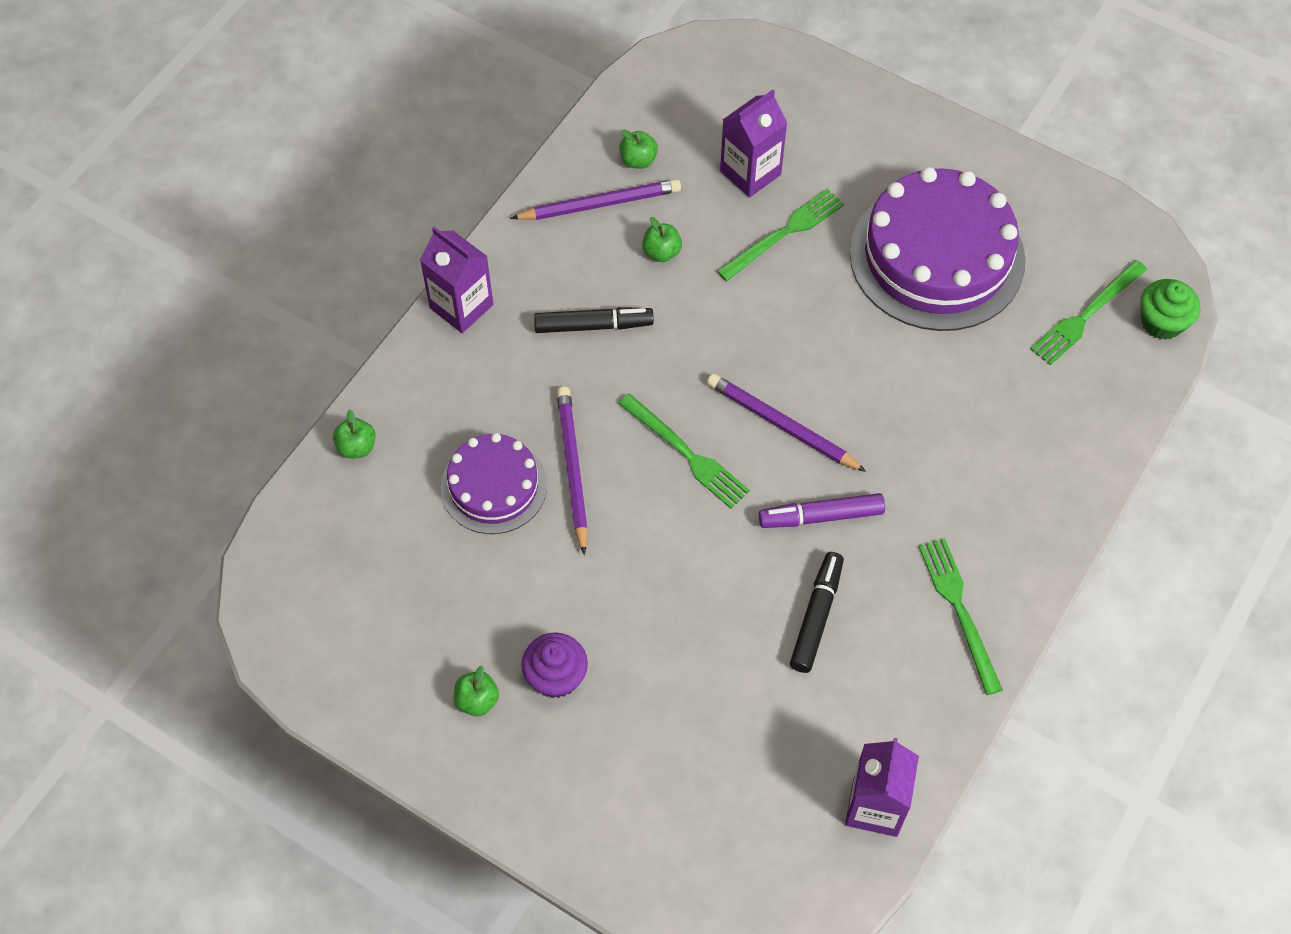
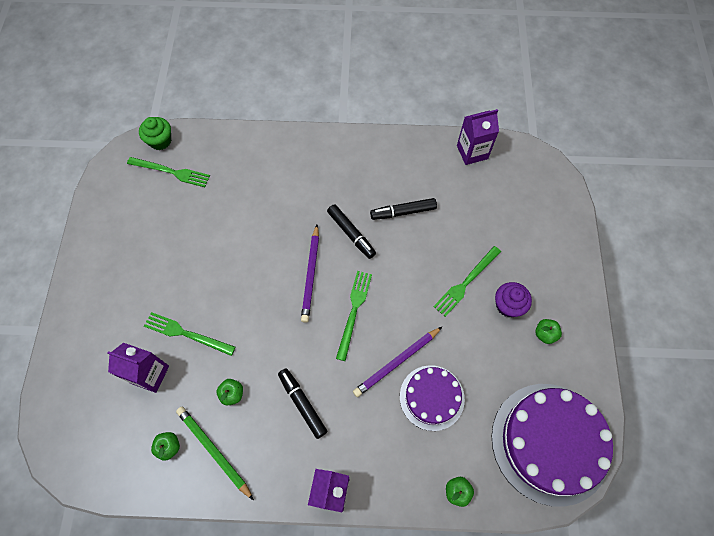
camera: 120 degrees left, 5 degrees up
(600, 204) = (214, 451): purple pencil -> green pencil
(821, 516) = (351, 234): purple marker -> black marker
(937, 256) = (166, 251): purple cake -> purple cake (550, 442)
(959, 610) = (363, 159): green fork -> green fork (466, 282)

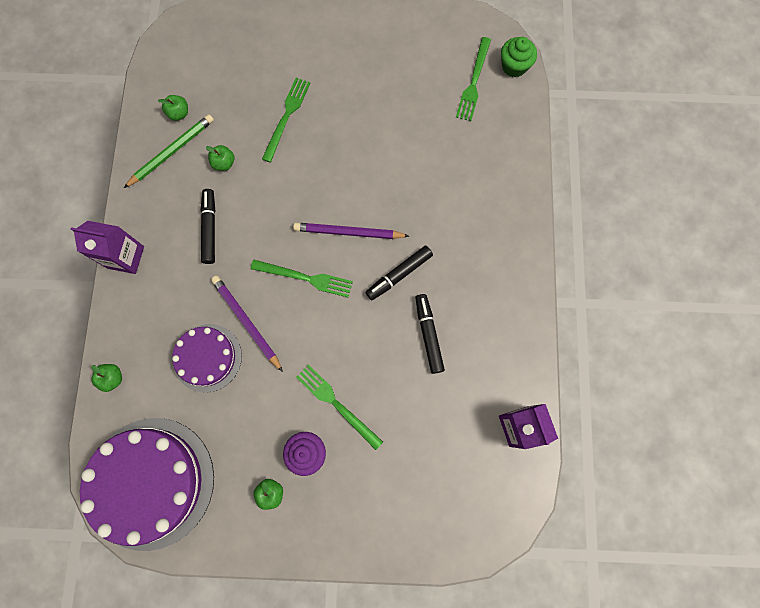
camera: 90 degrees right, 10 degrees up
(150, 374) = (247, 89): purple carton -> none
(302, 404) = (210, 228): black marker -> black marker turned 60 degrees counterclockwise

